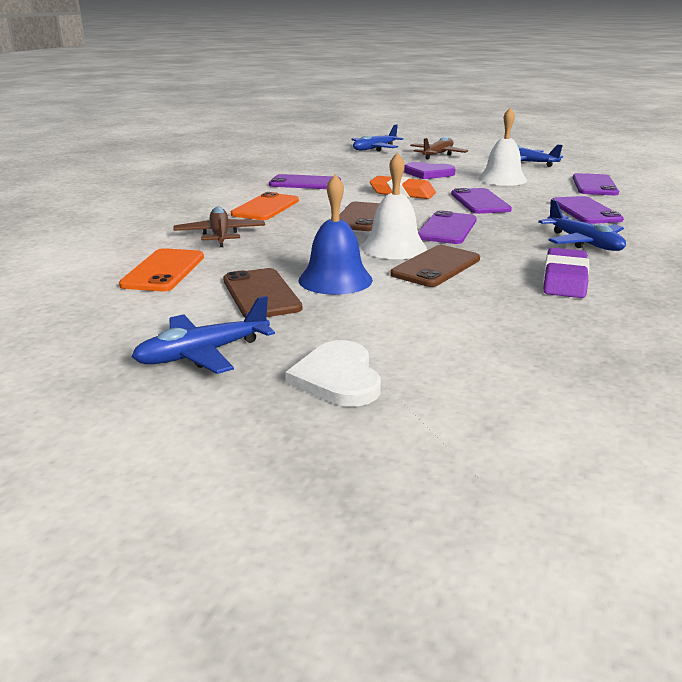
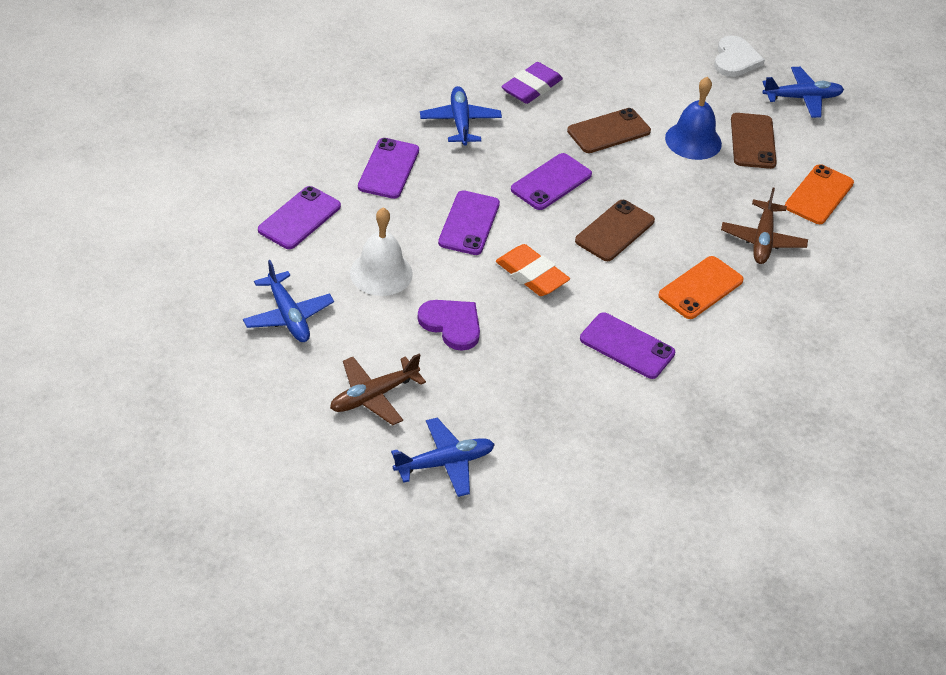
camera: 160 degrees left, 20 degrees up
(393, 247) = (621, 168): white bell -> none

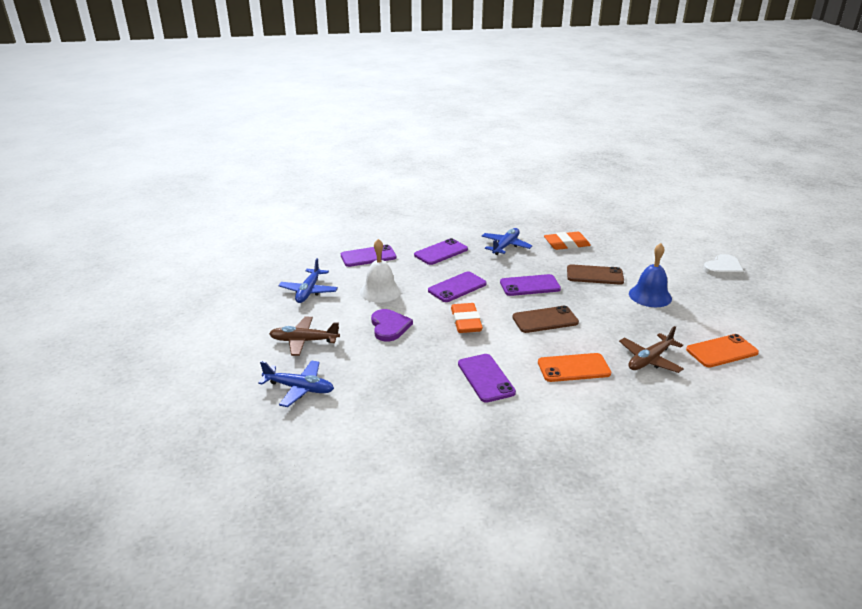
camera: 40 degrees right, 15 degrees down
(531, 87) = (566, 244): purple eraser -> orange eraser
(752, 141) = (695, 309): brown phone -> none
(802, 98) = (758, 299): blue plane -> none

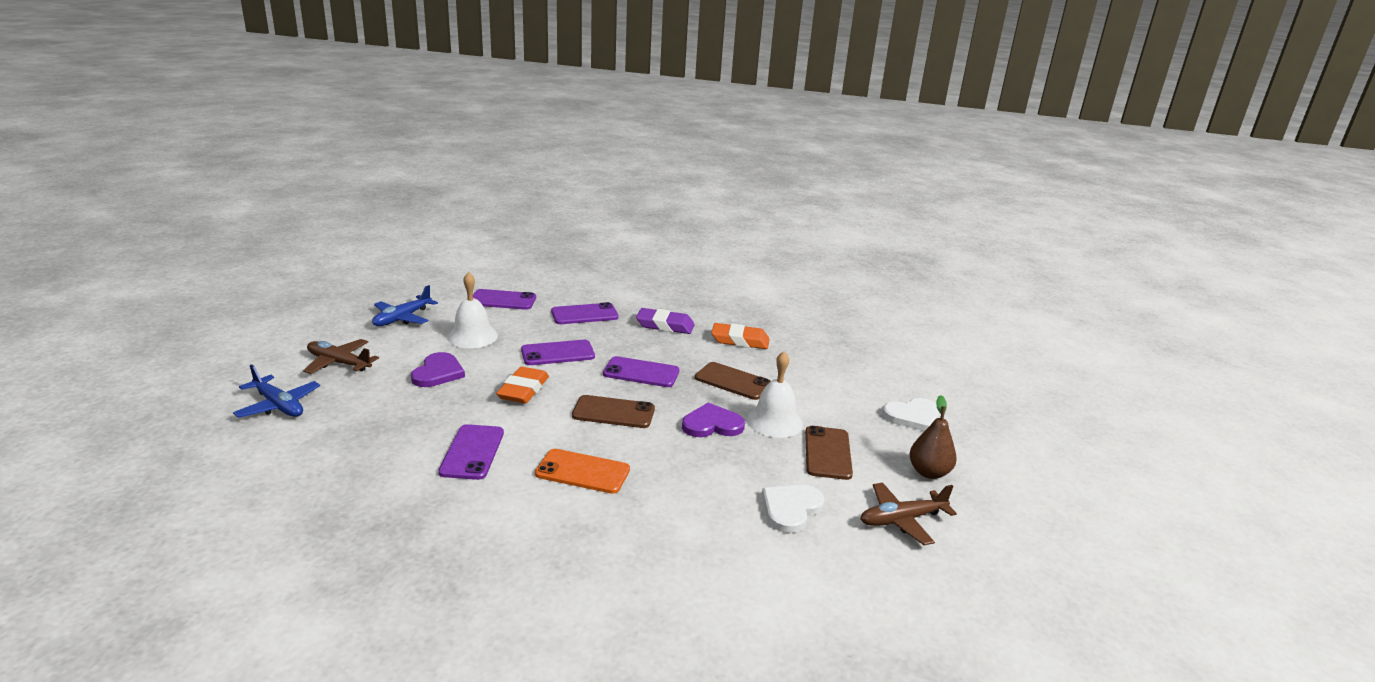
camera: 20 degrees right, 5 degrees down
(505, 246) = (665, 325): blue plane -> purple eraser
(615, 309) = (712, 424): none -> purple heart
(649, 360) = (685, 490): brown plane -> brown plane (901, 520)
(650, 296) = (774, 421): blue bell -> white bell
(702, 308) = (827, 453): none -> brown phone
(722, 351) = (791, 509): orange phone -> white heart
(769, 303) = (929, 472): none -> brown pear

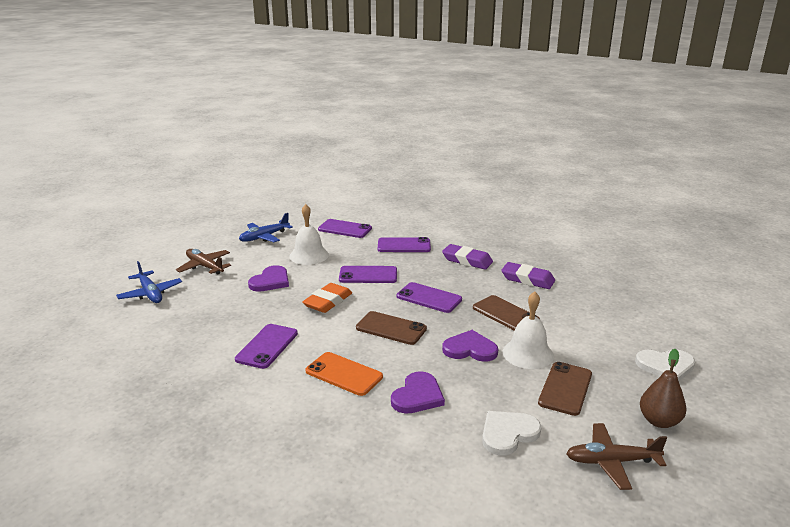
camera: 20 degrees right, 0 degrees up
(678, 484) = (417, 396): none -> purple heart
(740, 340) = (527, 279): orange eraser -> purple eraser

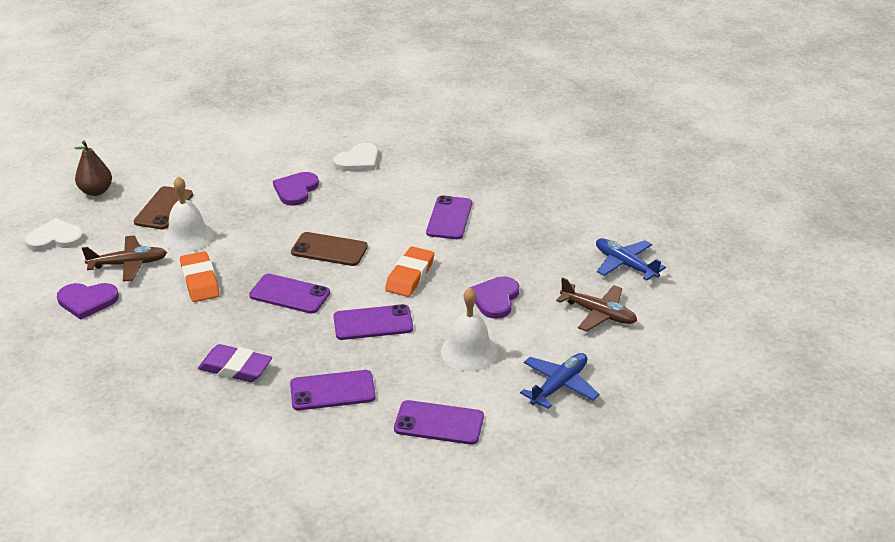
camera: 170 degrees right, 10 degrees up
(344, 374) = (365, 201): orange phone -> none
(470, 349) = (246, 236): purple heart -> purple heart (87, 301)
(505, 314) = (200, 281): brown phone -> orange eraser
(508, 433) = (223, 171): white heart -> white heart (358, 160)
(527, 279) = (156, 339): purple eraser -> none
(611, 461) = (151, 162): brown plane -> brown plane (129, 264)

